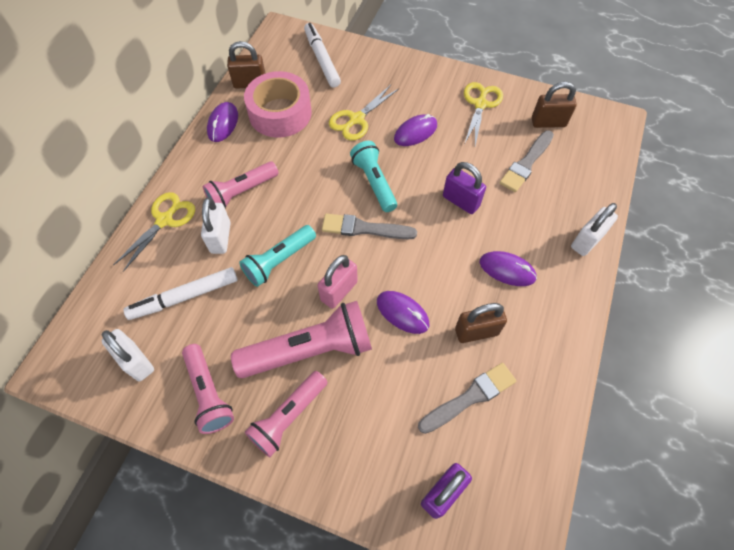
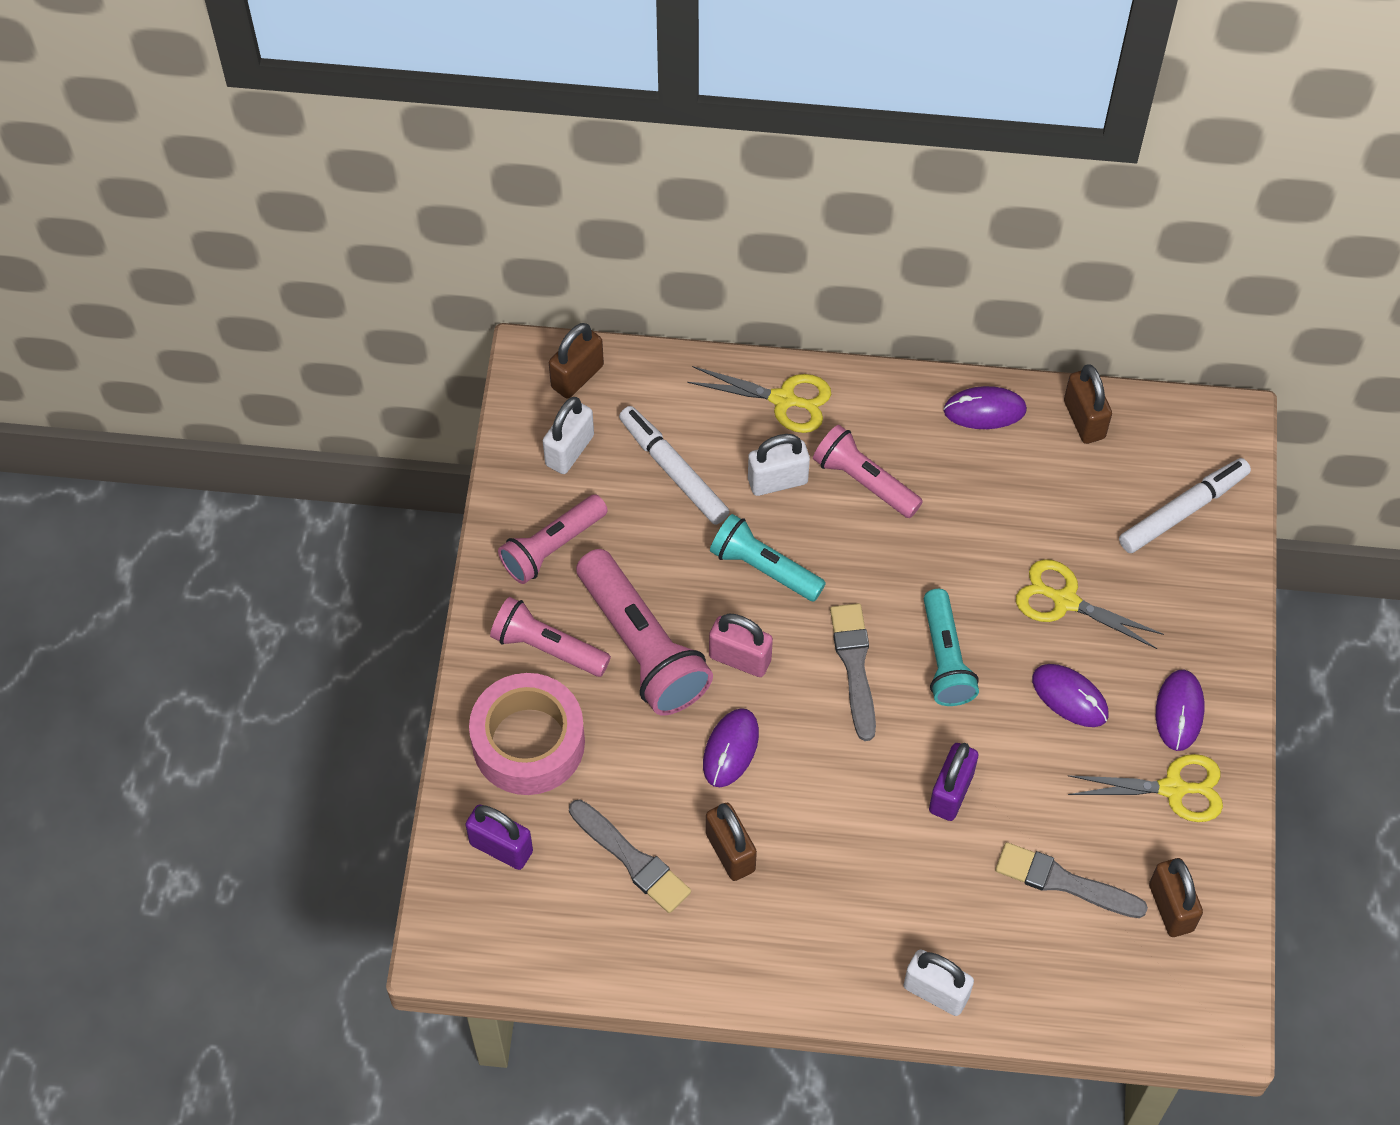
camera: 75 degrees right, 0 degrees up
(80, 341) = (577, 376): none -> brown padlock
(280, 113) = (1036, 484): pink tape -> pink tape (528, 742)
(374, 182) = (945, 659): turquoise flashlight -> turquoise flashlight turned 120 degrees clockwise
(507, 270) = (845, 879): purple mouse -> purple mouse (1179, 711)

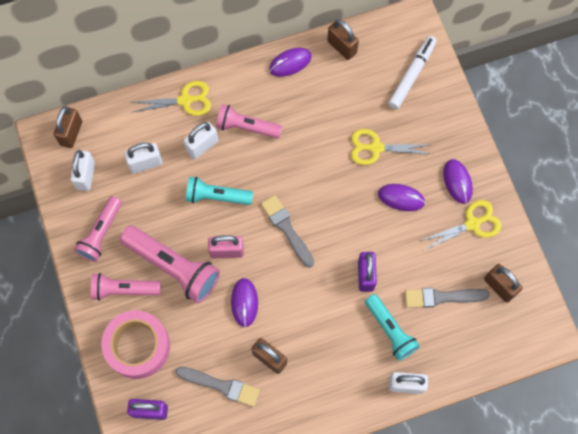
camera: 25 degrees left, 10 degrees up
(673, 470) = (145, 163): white marker -> white padlock
(945, 659) = (330, 205): turquoise flashlight -> turquoise flashlight (390, 330)

